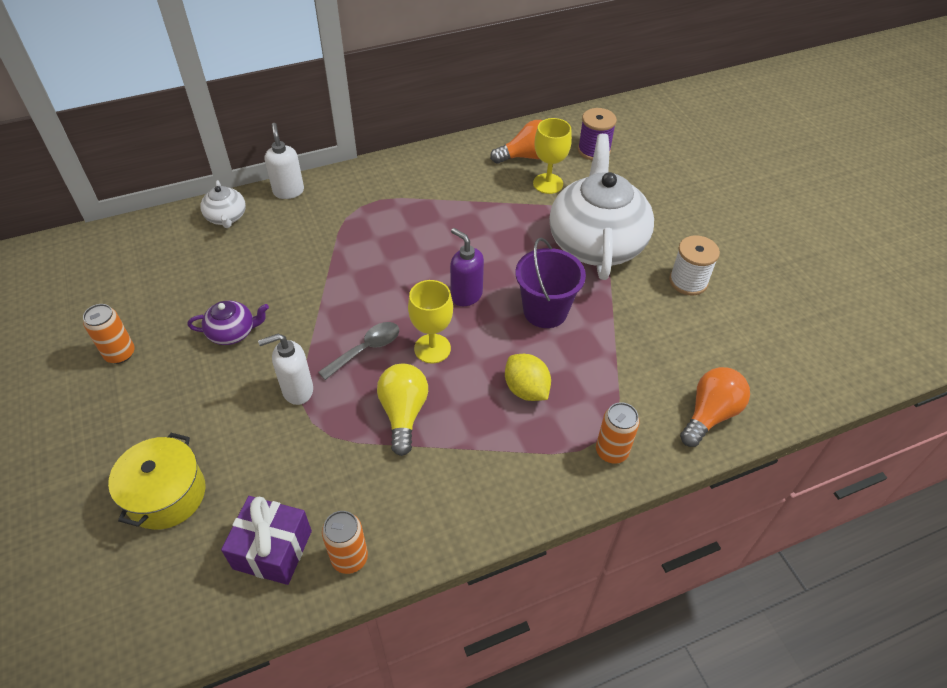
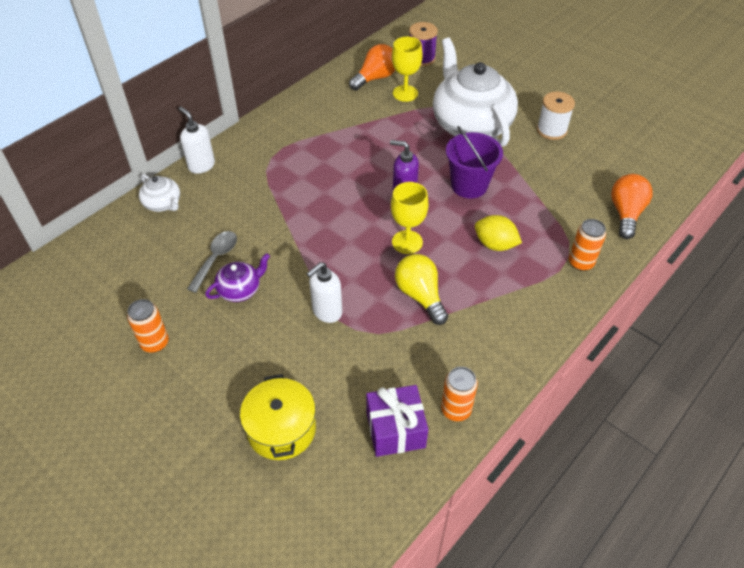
camera: 25 degrees left, 0 degrees up
(366, 349) = (357, 261): grey spoon -> grey spoon (216, 259)

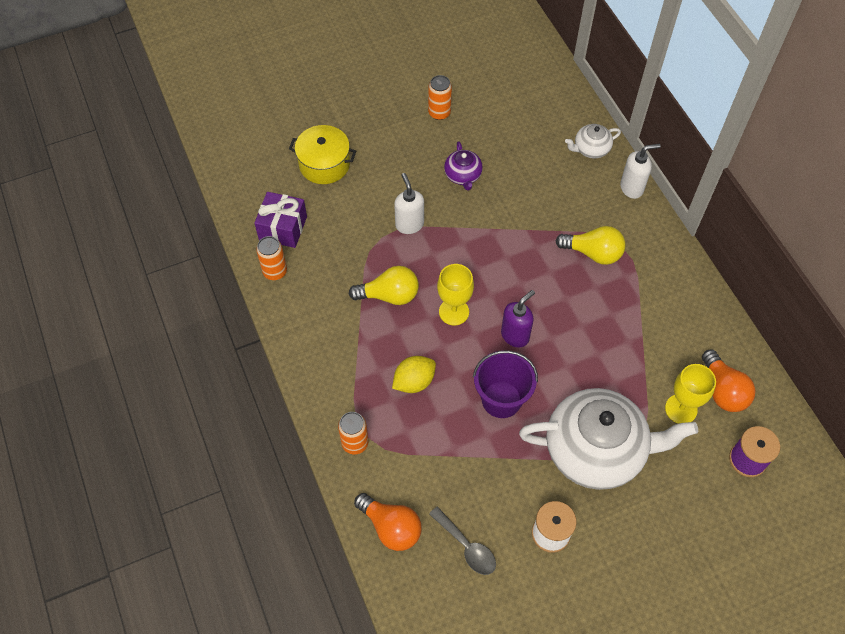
camera: 115 degrees right, 10 degrees up
(216, 259) = (505, 169): grey spoon -> grey spoon (467, 546)
(288, 171) = (593, 253): none -> yellow light bulb

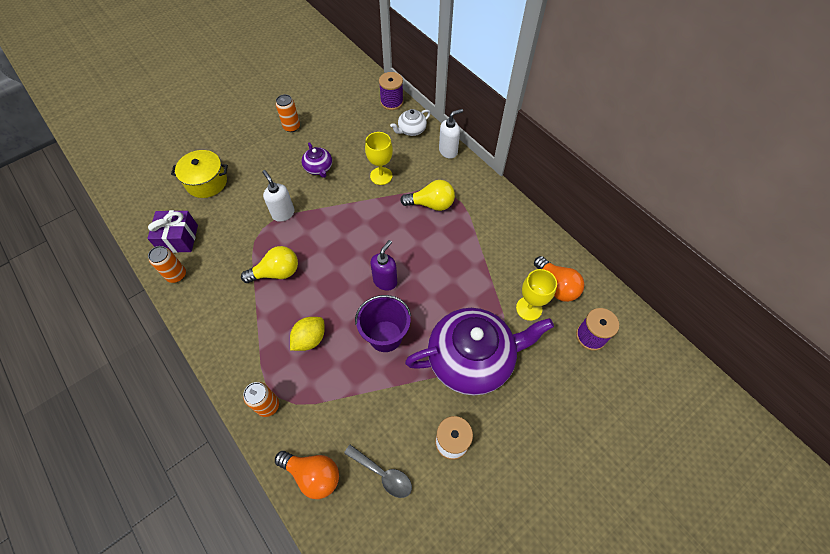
camera: 15 degrees left, 0 degrees up
(454, 312) = (332, 274): yellow goblet -> yellow goblet (381, 176)
(574, 105) = (392, 102): none -> purple spool
(596, 450) = (471, 359): white teapot -> purple teapot

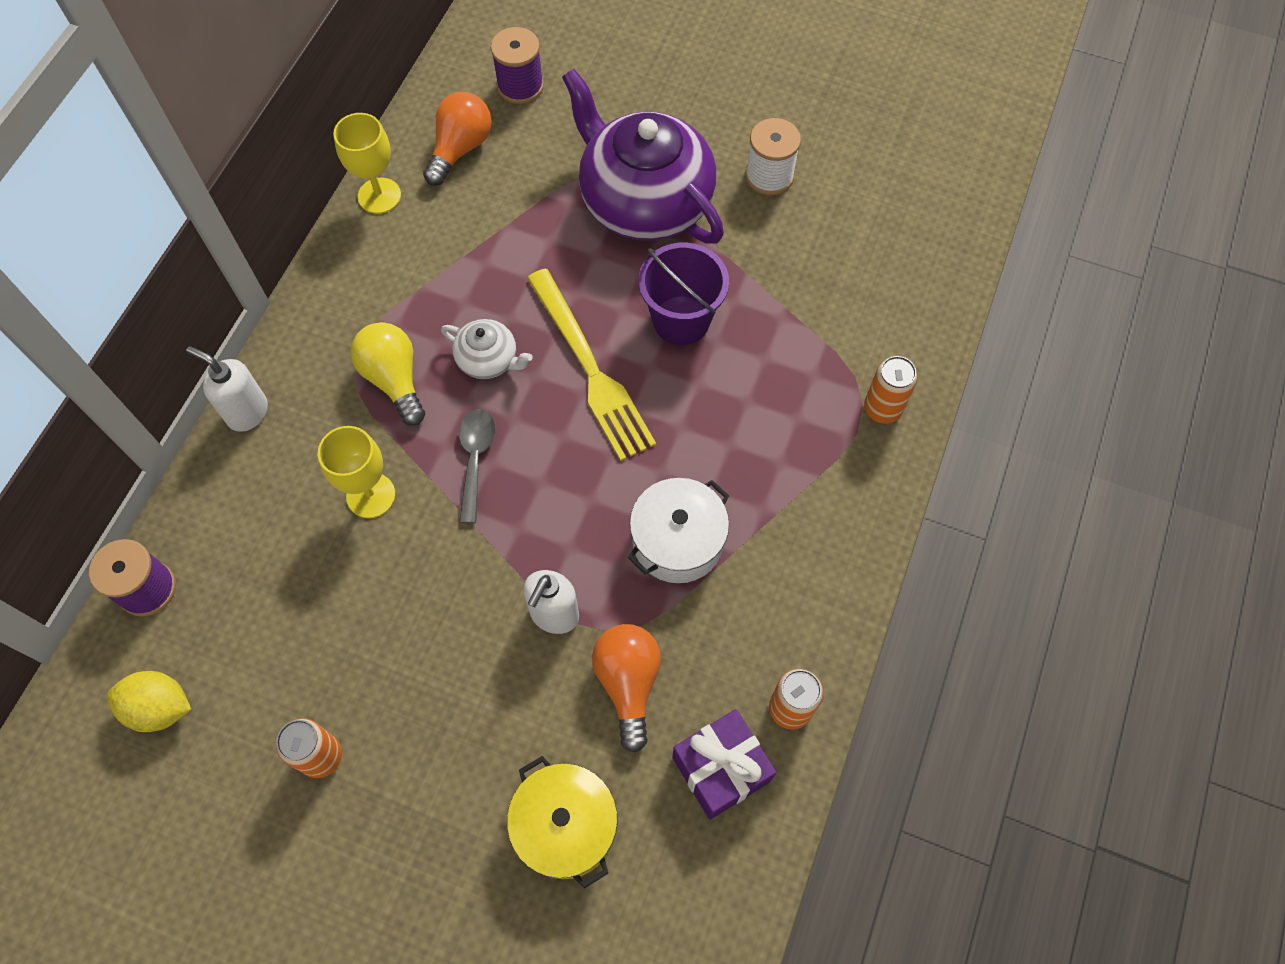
camera: 120 degrees left, 5 degrees up
(276, 272) = (678, 541): yellow light bulb -> white pot
(310, 339) = (753, 416): yellow lemon -> yellow lemon (160, 708)
(313, 474) = (919, 301): orange light bulb -> orange light bulb (628, 683)
(319, 168) = (410, 621): purple teapot -> none
(383, 474) = (860, 228): grey spoon -> grey spoon (475, 459)
(385, 281) = (590, 369): purple soap dispenser -> yellow fork
(411, 130) = (218, 506): white teapot -> white teapot (488, 360)
(529, 308) = (520, 167): yellow goblet -> yellow goblet (379, 196)

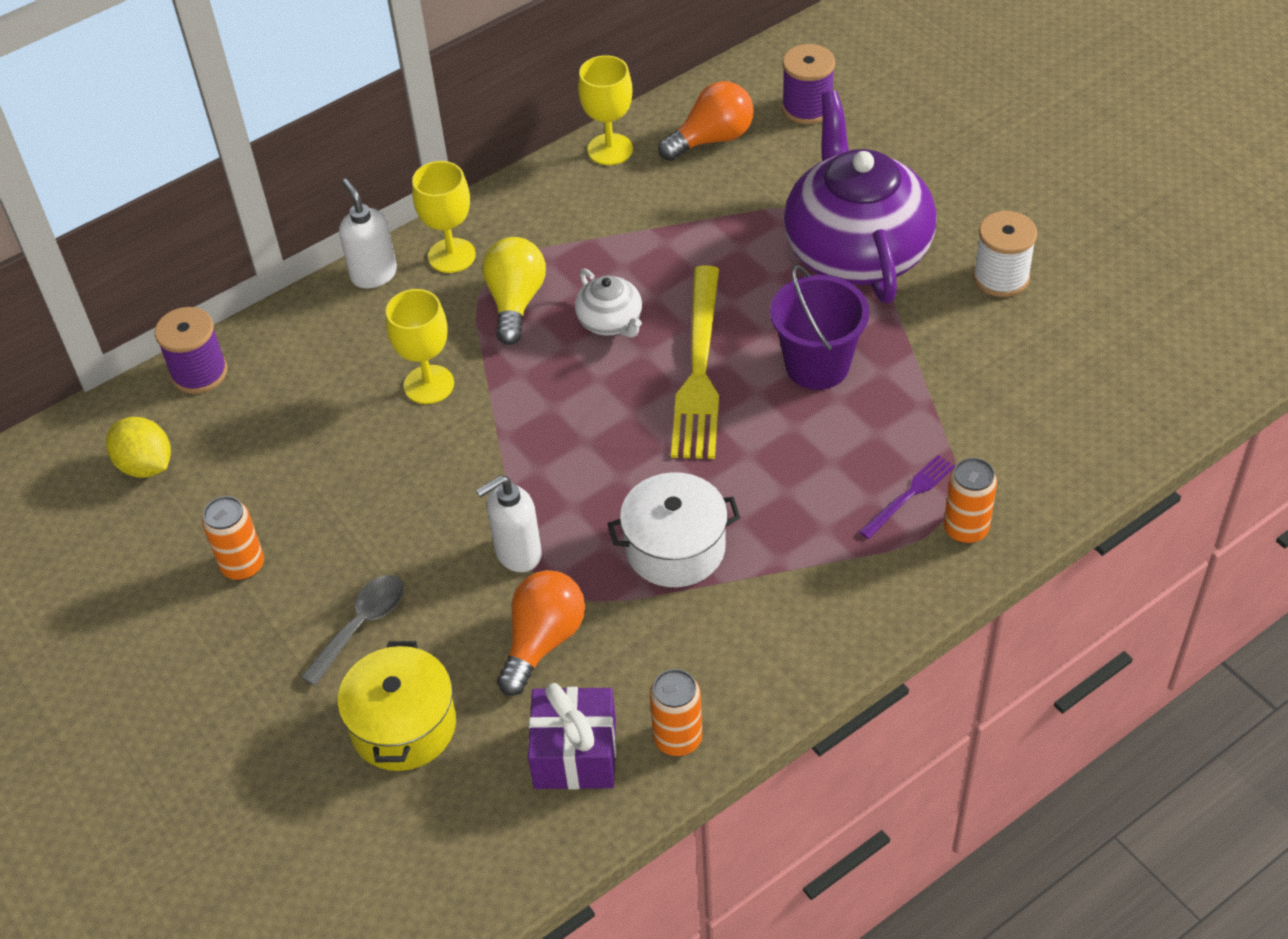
camera: 35 degrees right, 15 degrees down
(307, 361) = (451, 256): none -> yellow goblet
(475, 459) = (540, 396): grey spoon -> grey spoon (361, 625)
(823, 401) = (909, 495): none -> purple fork

